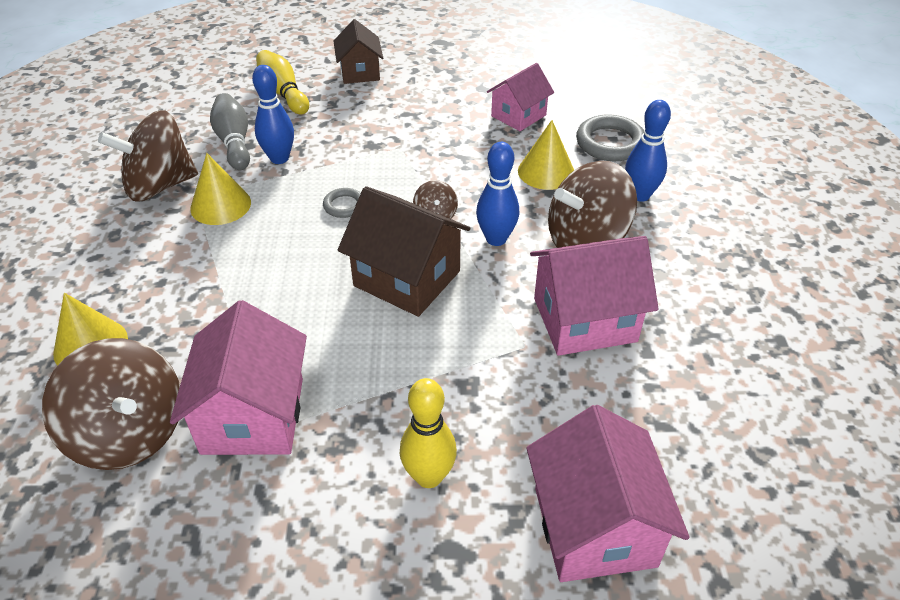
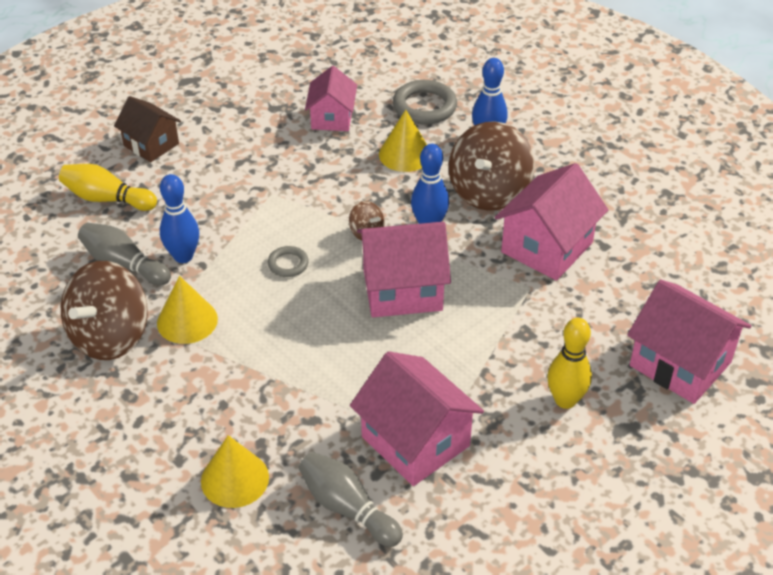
camera: 40 degrees left, 0 degrees up
(129, 432) = (347, 508): brown spinning top -> grey bowling pin
(407, 278) = (402, 289): brown house -> pink house

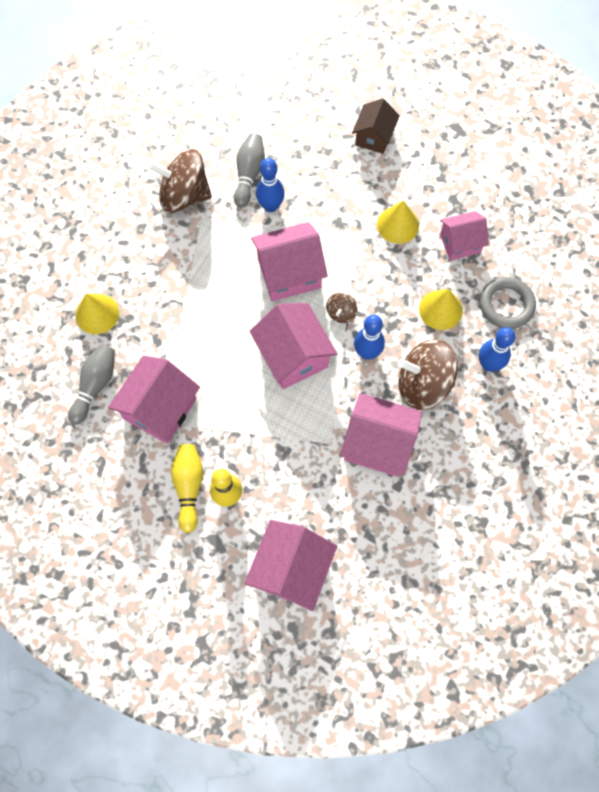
camera: 70 degrees right, 25 degrees up
(107, 199) = (306, 136): yellow bowling pin -> yellow bowling pin (189, 487)
(187, 321) = (213, 233): yellow cone -> yellow cone (398, 225)
(288, 264) = (289, 273): grey ring -> pink house

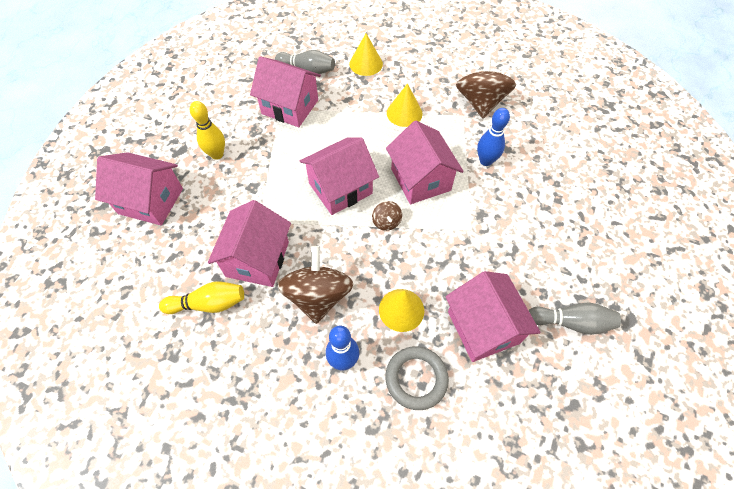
camera: 85 degrees right, 10 degrees down
(189, 487) = (226, 130): yellow bowling pin -> yellow bowling pin (208, 304)
(249, 175) = (513, 143): grey bowling pin -> grey bowling pin (571, 322)
(341, 313) = (386, 222): brown spinning top -> brown spinning top turned 120 degrees counterclockwise
(367, 352) = (348, 245): blue bowling pin -> none
(374, 137) = (588, 239): brown house -> none
(398, 225) = (491, 265): yellow cone -> yellow cone (404, 113)
(460, 243) = (483, 327): pink house -> pink house, size x1.56

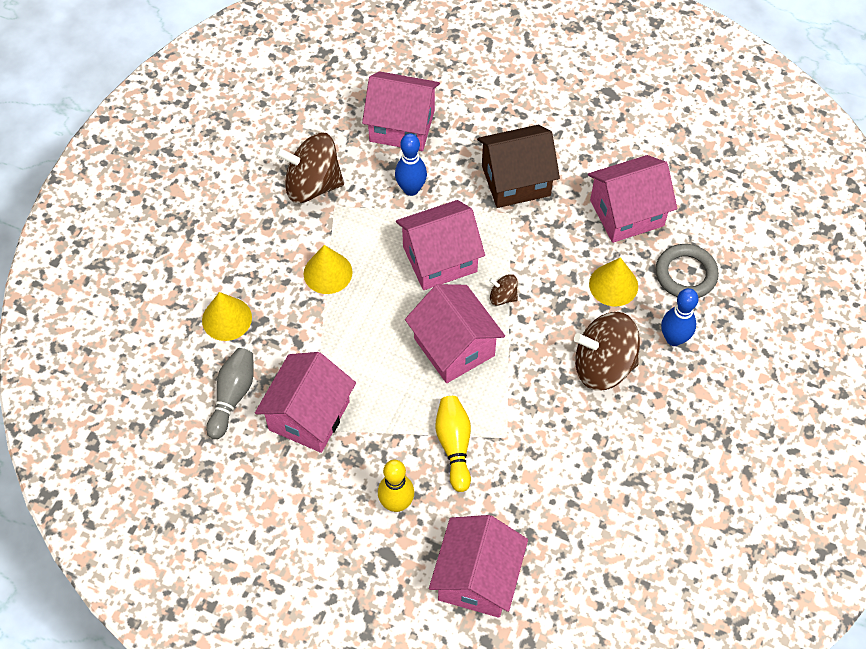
camera: 90 degrees left, 0 degrees up
(208, 304) = (621, 480): yellow bowling pin -> yellow bowling pin (454, 446)
(257, 259) = (559, 433): pink house -> pink house (402, 126)
(386, 222) = (502, 297): brown spinning top -> brown spinning top turned 150 degrees counterclockwise
(506, 234) = (516, 180): none -> brown house
(571, 322) = (615, 139): grey bowling pin -> none

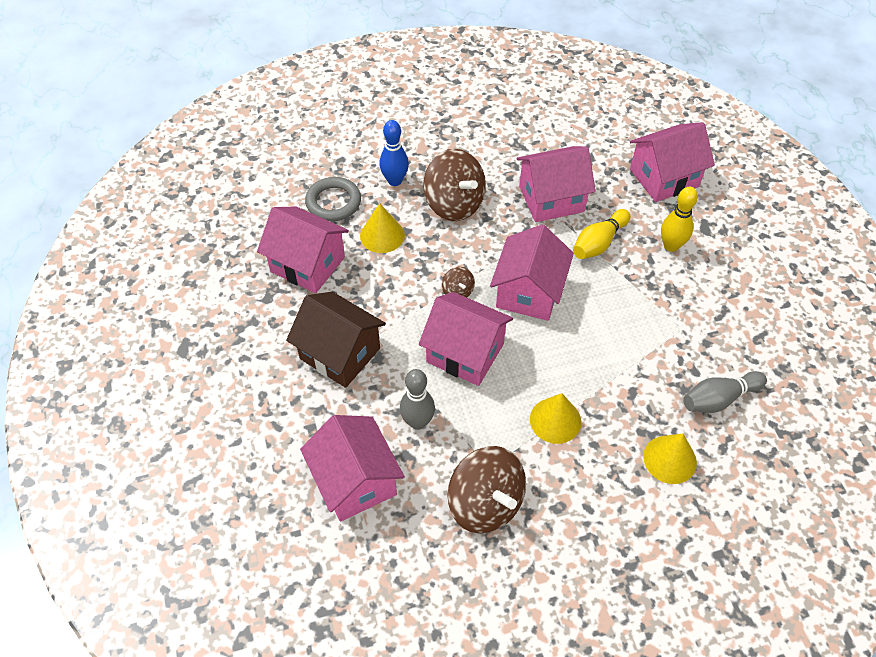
camera: 130 degrees left, 5 degrees down
(309, 415) = (675, 339): pink house -> pink house (551, 199)
(411, 189) = (417, 422): blue bowling pin -> grey bowling pin

